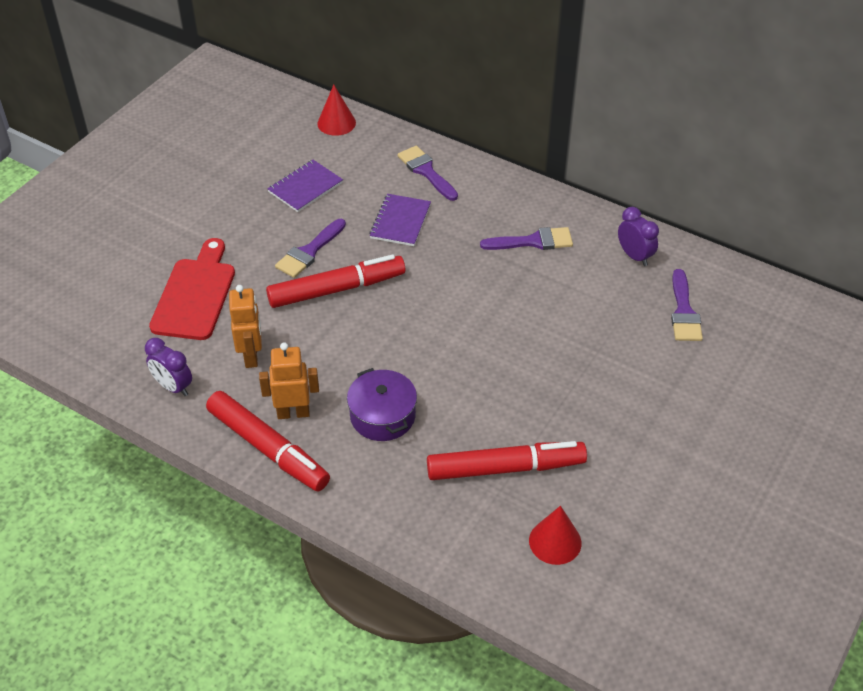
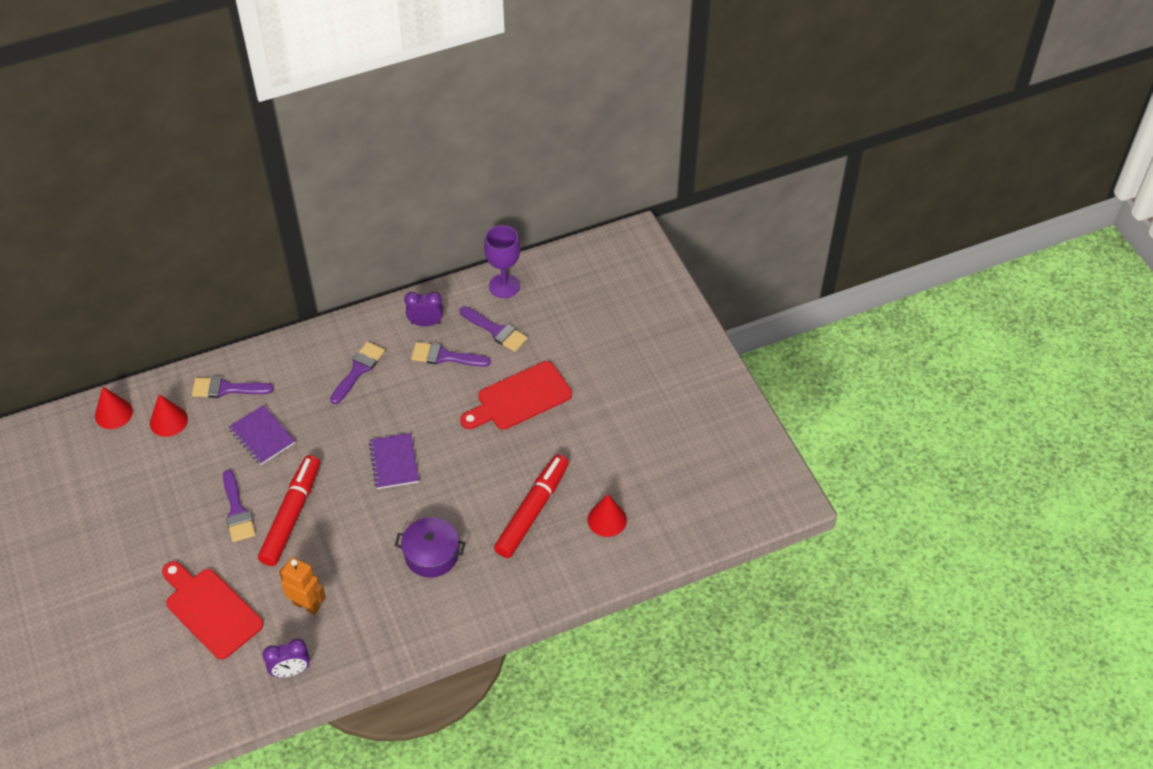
camera: 55 degrees left, 5 degrees up
(268, 448) = (400, 639): red marker -> none
(293, 413) = (382, 607): orange robot -> none
(305, 187) = (166, 475): purple notebook -> purple notebook (394, 462)
(360, 157) = (168, 421): none -> red cone
(613, 292) = (445, 356): none -> purple brush
(627, 377) = (520, 398): none -> red cutting board
(742, 287) = (504, 286): none -> purple goblet

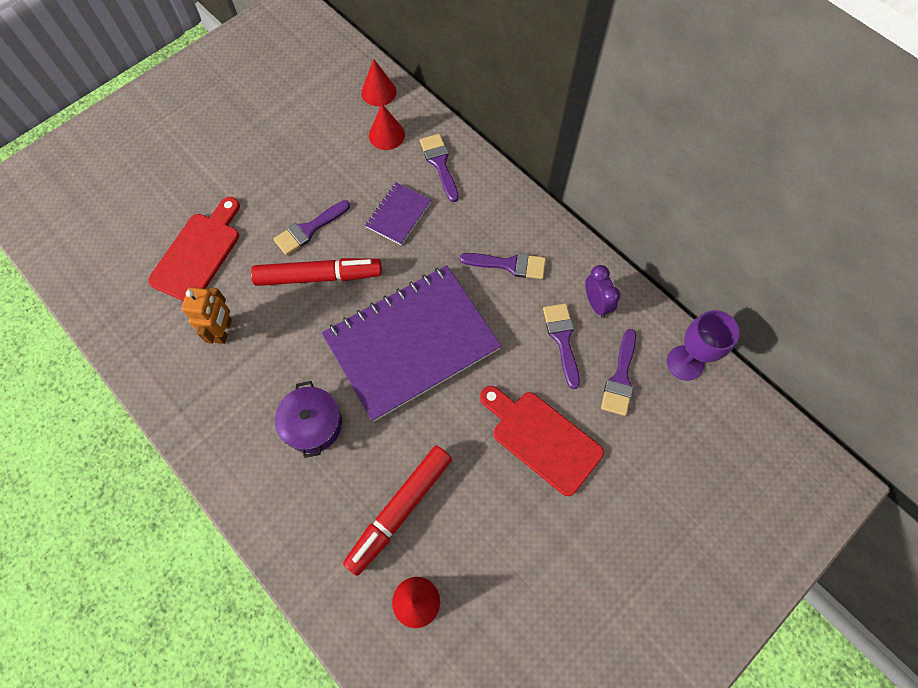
camera: 70 degrees right, 15 degrees up
(291, 671) = (149, 347): purple clock -> none
(394, 462) = (411, 343): purple notebook -> purple notebook, size x2.30
(532, 511) = (399, 510): red marker -> red marker turned 120 degrees clockwise

